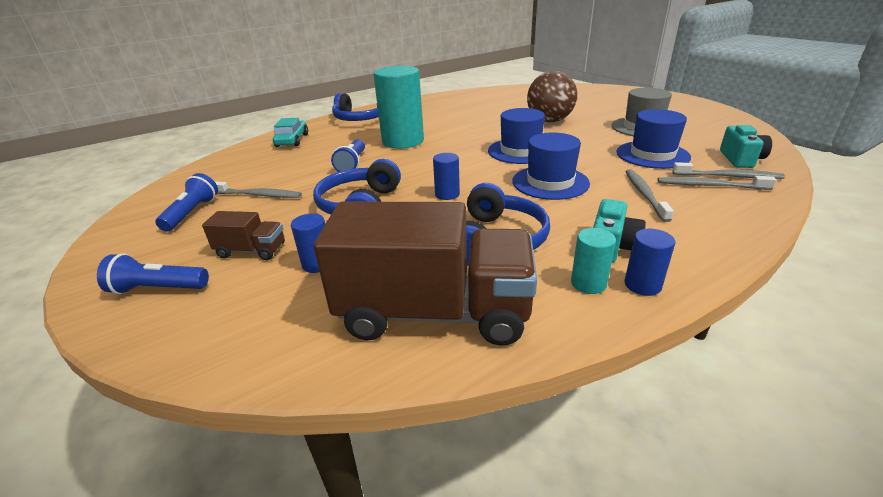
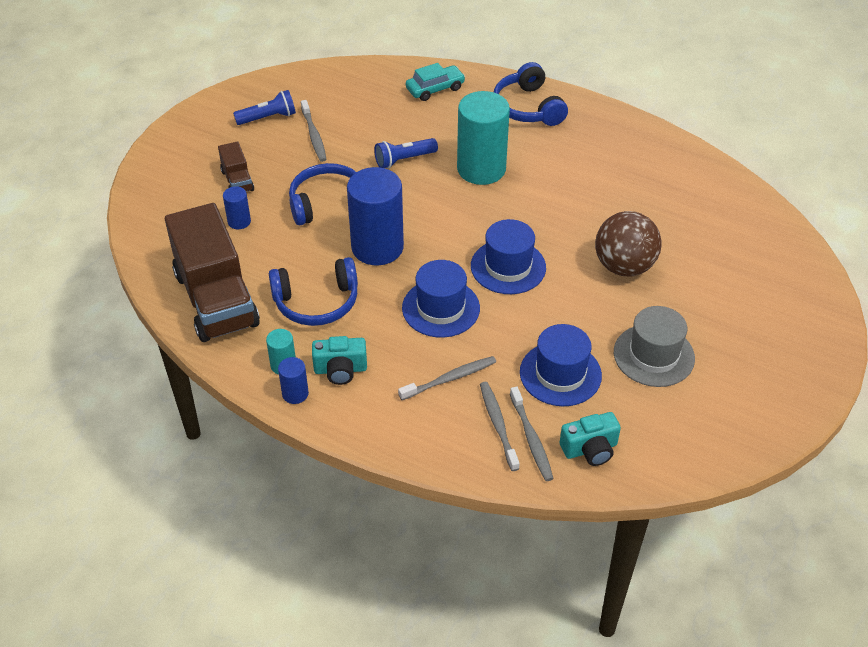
camera: 60 degrees right, 15 degrees up
(158, 289) = (179, 165): blue flashlight -> none
(447, 194) = (377, 247): blue cylinder -> blue cylinder, size x2.21

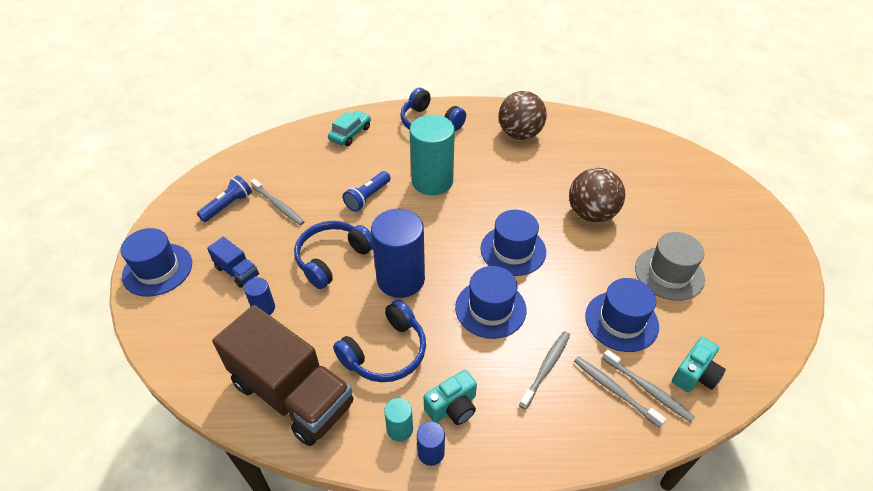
camera: 30 degrees left, 0 degrees up
(173, 152) = (157, 269): none -> blue hat
(237, 180) = (237, 271): brown truck -> blue truck
(619, 155) = (520, 134): none -> brown ball

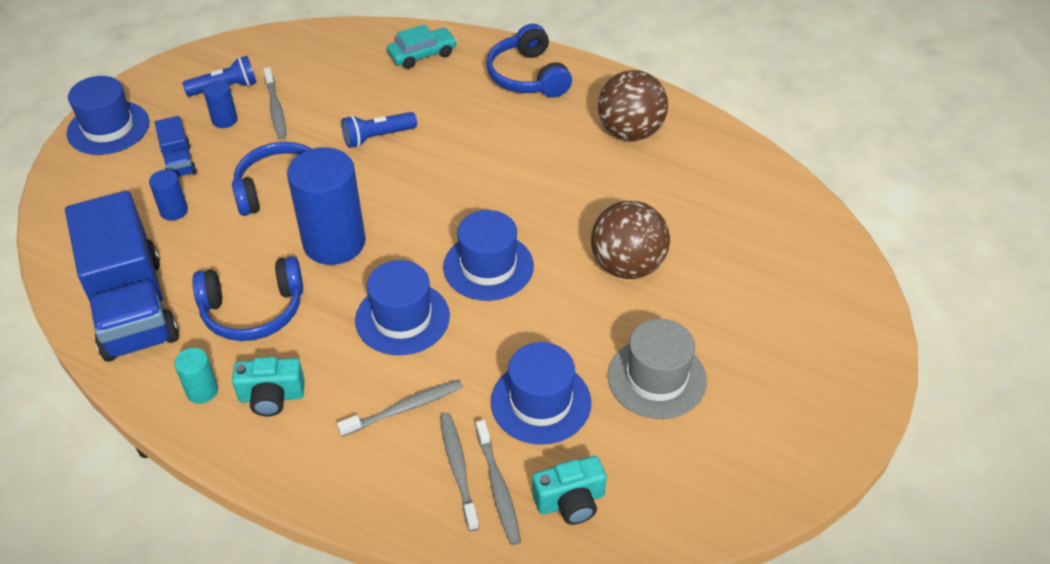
camera: 30 degrees right, 0 degrees up
(292, 394) = (132, 307): brown truck -> blue truck
(431, 452) = (212, 428): blue cylinder -> blue cylinder (224, 120)
(432, 181) = (467, 148): turquoise cylinder -> none

